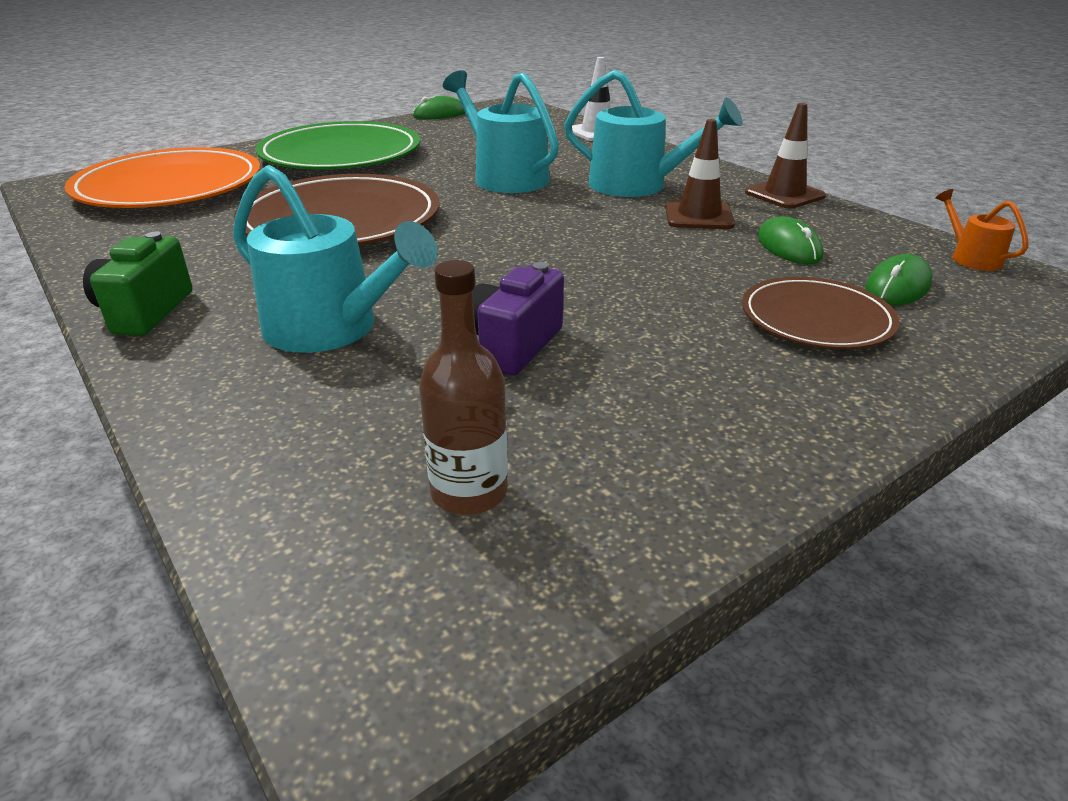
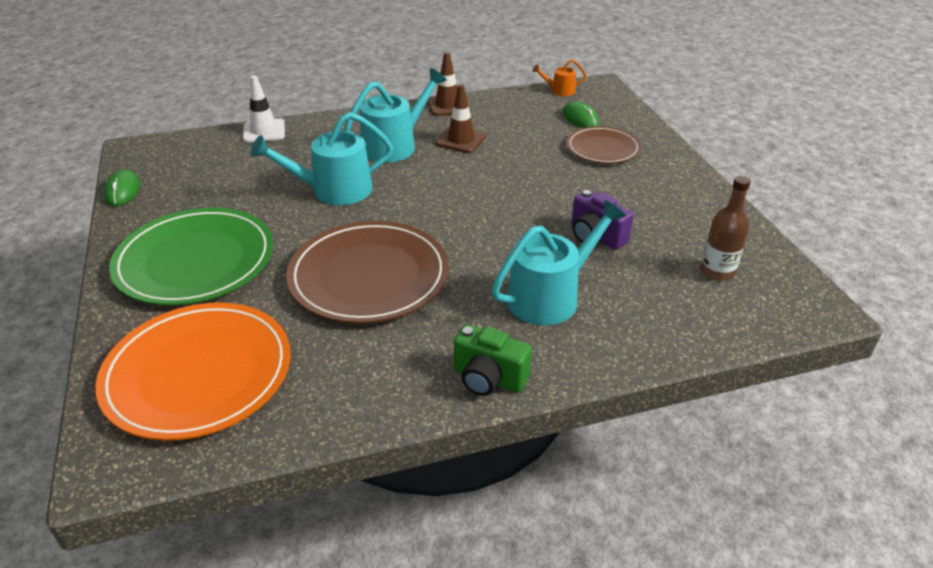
camera: 70 degrees left, 5 degrees up
(788, 247) = (521, 128): green mouse -> none

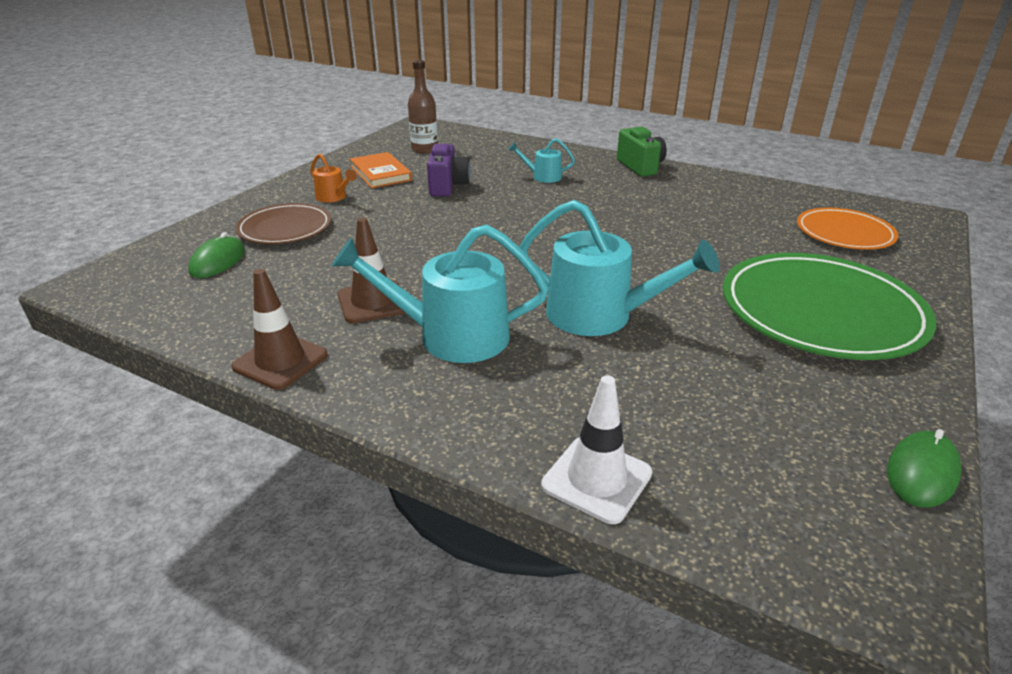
camera: 135 degrees left, 5 degrees down
(198, 374) = (844, 233): orange plate -> orange plate, size x0.58
(369, 276) = (654, 232): brown plate -> none
(550, 296) = (543, 177): turquoise watering can -> turquoise watering can, size x0.49
(560, 91) = (132, 303): orange watering can -> orange watering can (333, 197)
(671, 220) = (381, 173): none -> orange book

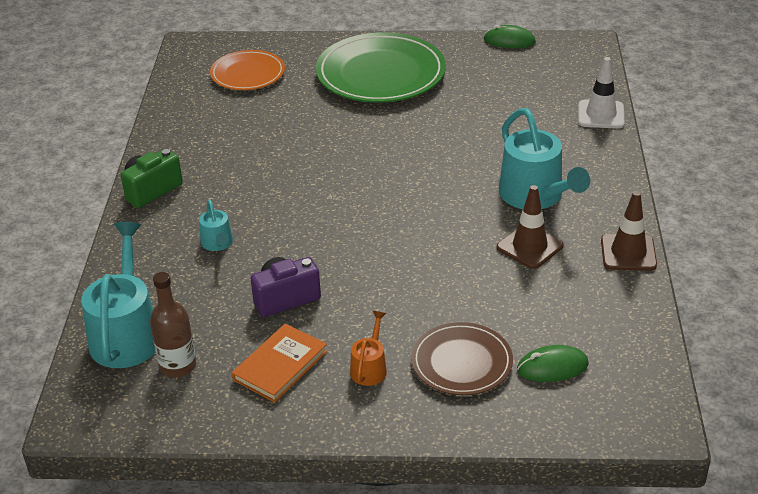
camera: 115 degrees left, 5 degrees up
(599, 315) = (457, 147): turquoise watering can -> turquoise watering can (126, 334)

